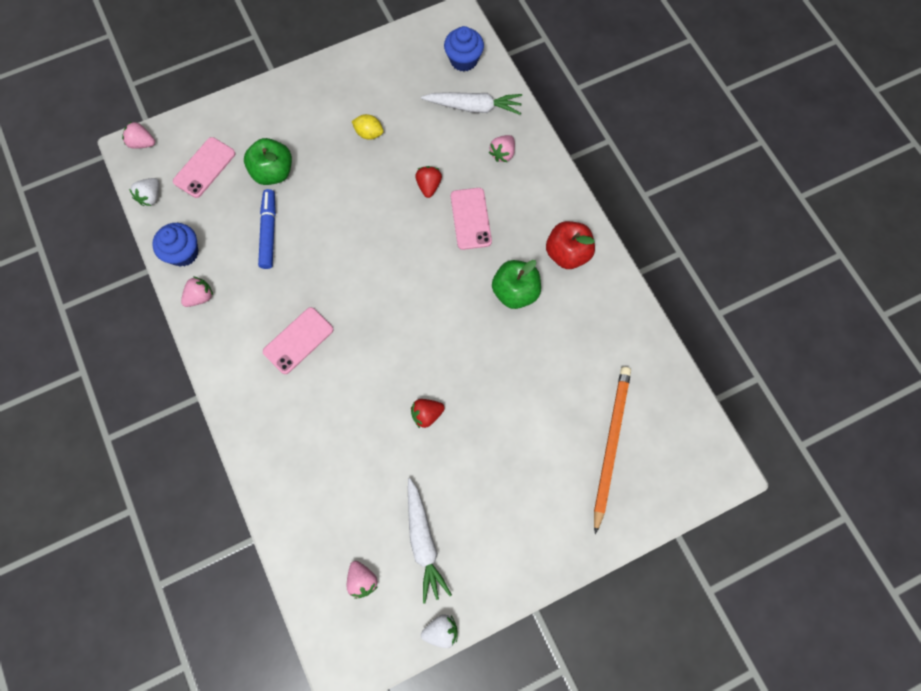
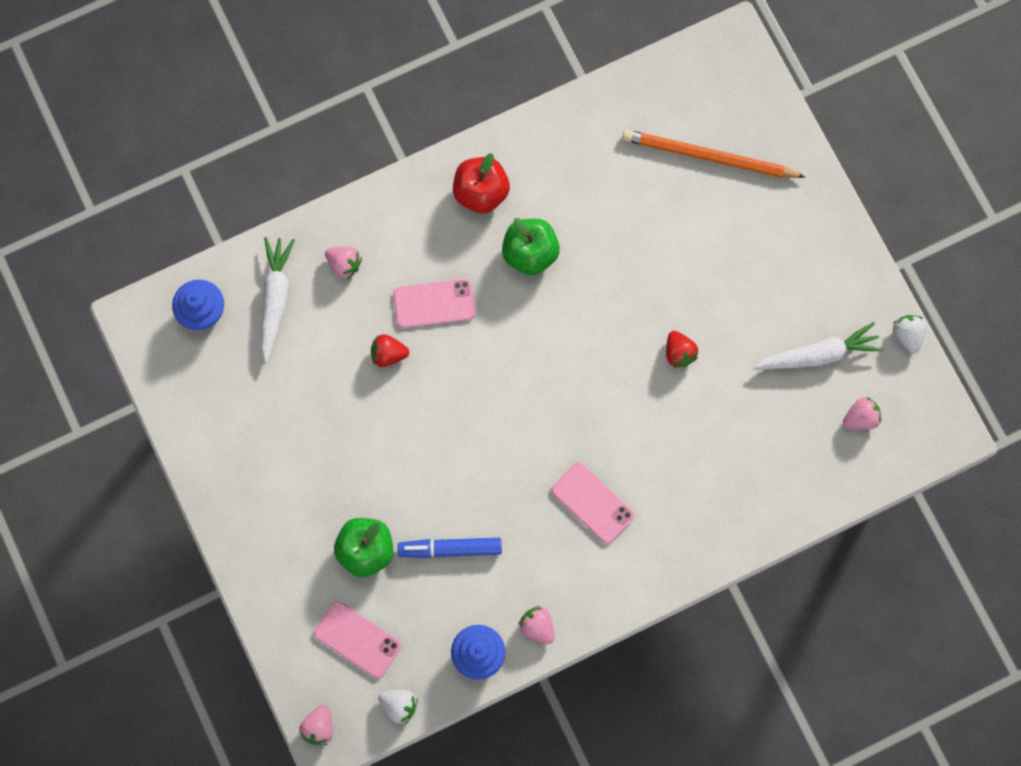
camera: 90 degrees left, 5 degrees up
(369, 133) = (311, 430): yellow lemon -> none

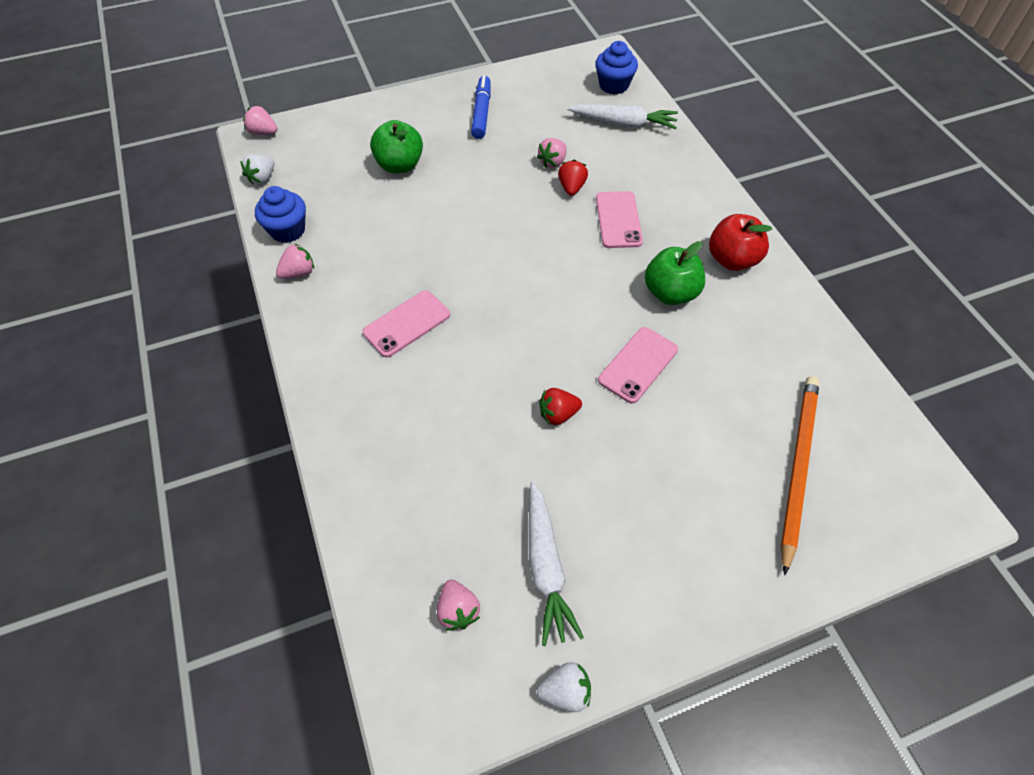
camera: 95 degrees right, 20 degrees down
(344, 264) = (655, 164): pink strawberry -> pink strawberry (552, 162)
(357, 639) = (326, 157): pink phone -> pink phone (638, 365)
(450, 549) = (387, 217): blue marker -> blue marker (481, 113)

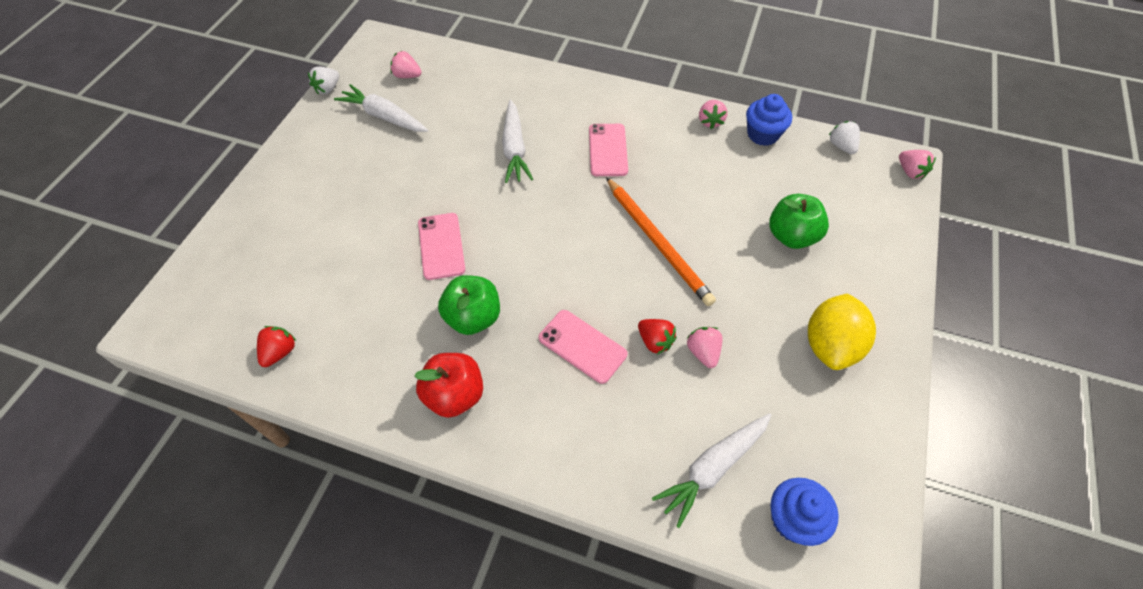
camera: 130 degrees right, 0 degrees up
(263, 132) = (910, 172): pink strawberry -> pink strawberry turned 90 degrees clockwise
(474, 398) = (514, 148): none -> white carrot
(481, 113) = (830, 345): blue marker -> yellow lemon
(558, 414) = (457, 179): red strawberry -> red strawberry (280, 352)
(797, 467) = (279, 269): orange pencil -> orange pencil (657, 242)

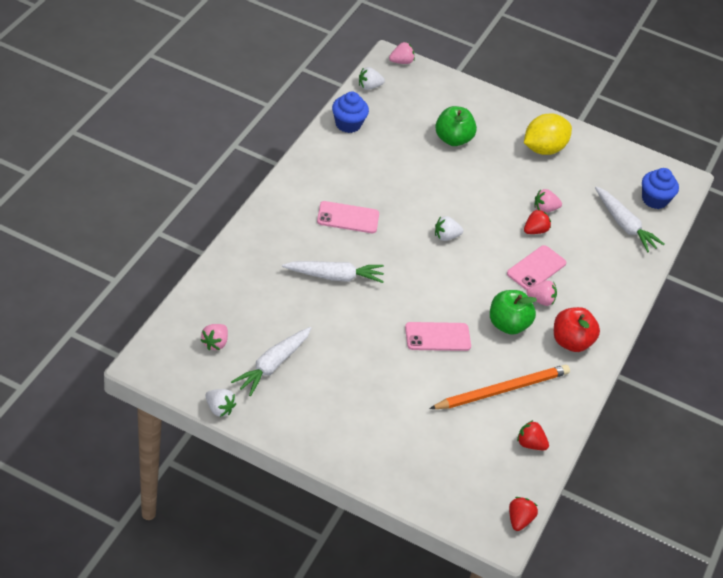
camera: 90 degrees left, 10 degrees down
(168, 345) = (519, 520): none -> red strawberry
(609, 242) = (446, 236): none -> white strawberry
(657, 242) = (450, 210): orange pencil -> orange pencil (502, 390)
(710, 121) = (327, 149): pink strawberry -> pink strawberry (541, 300)
(830, 345) = (543, 149): yellow lemon -> yellow lemon turned 60 degrees counterclockwise

